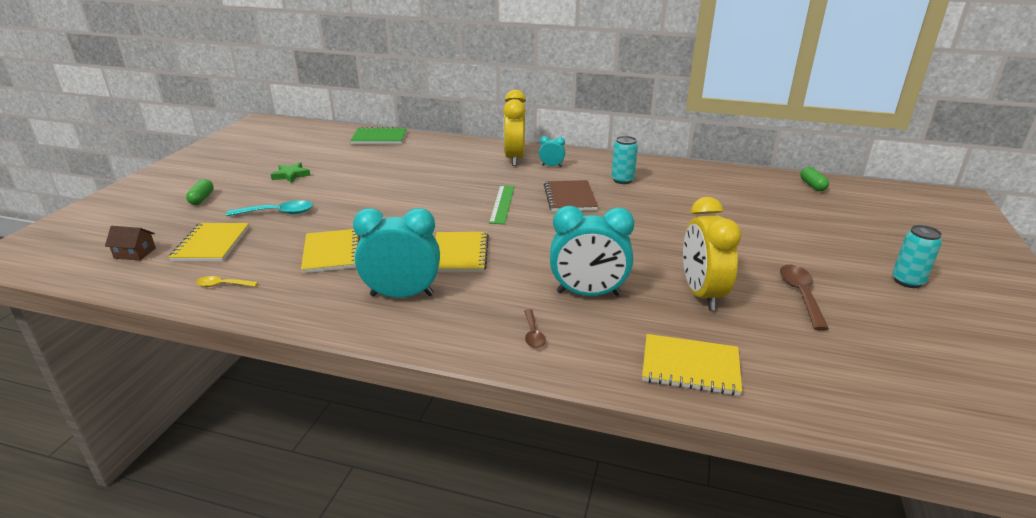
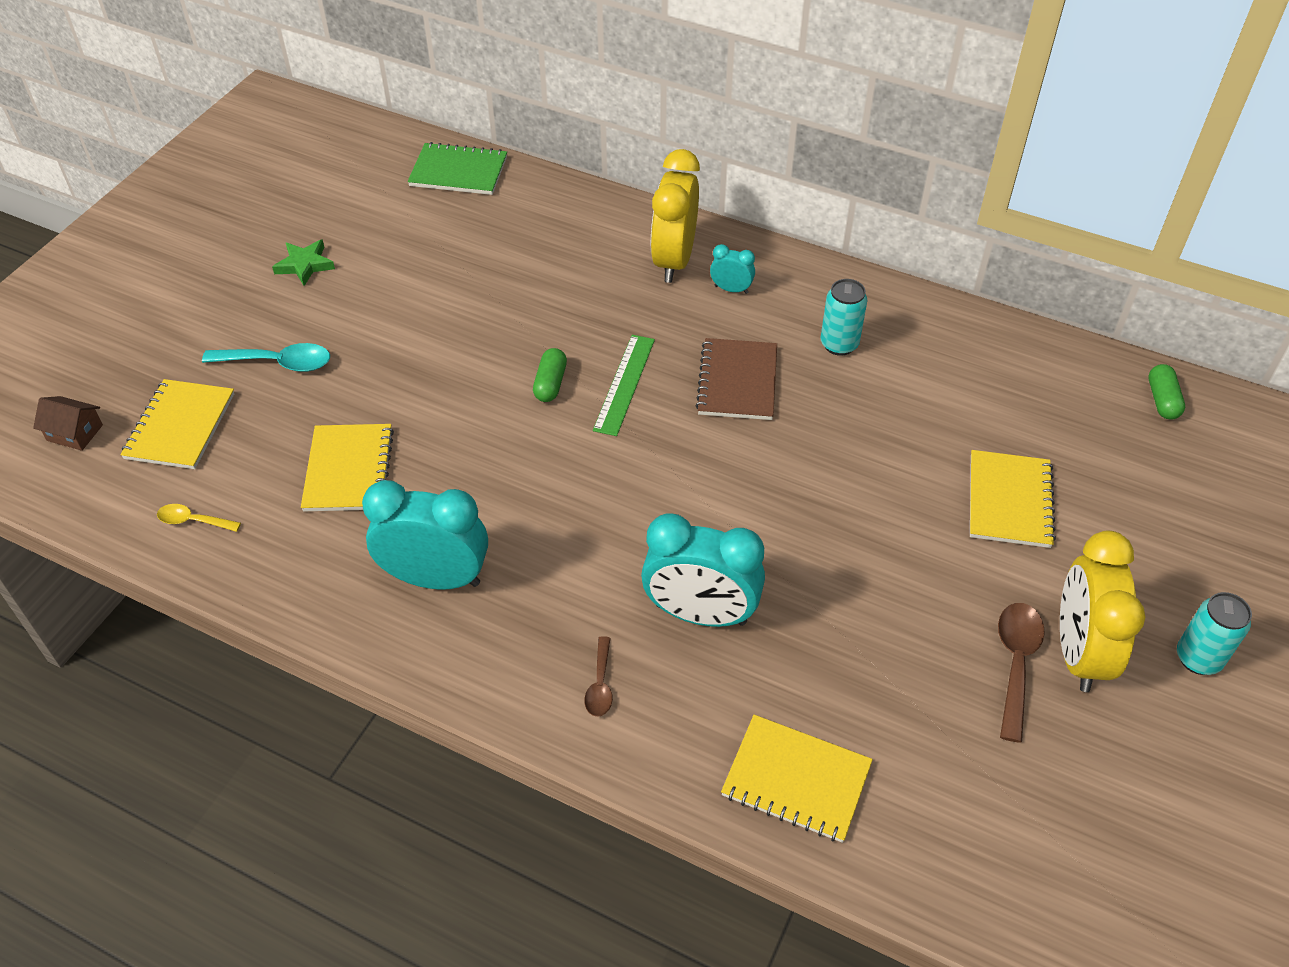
camera: 10 degrees right, 20 degrees up
(202, 199) = (168, 311): green capsule -> green capsule (550, 383)
(459, 254) = (534, 499): yellow notebook -> yellow notebook (1009, 501)
(702, 294) = (867, 640): yellow clock -> yellow clock (1078, 652)

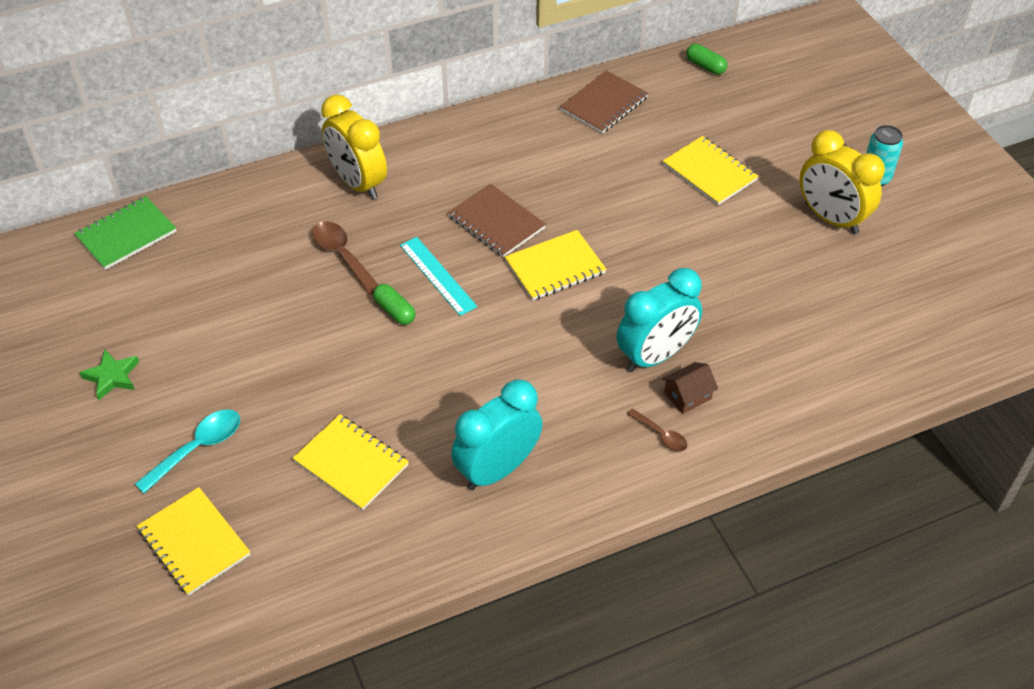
camera: 50 degrees left, 0 degrees up
(75, 433) = (121, 616): brown house -> brown house (687, 395)
(193, 521) = (300, 582): yellow spoon -> none
(624, 384) = (438, 275): green ruler -> turquoise ruler
(731, 289) = (416, 174): turquoise clock -> none
(796, 780) = (805, 387): yellow notebook -> yellow notebook (555, 267)
(839, 344) = (519, 159): turquoise can -> none
(995, 357) = (604, 104): none -> brown notebook
(1015, 663) = (815, 247): brown spoon -> brown spoon (342, 256)

